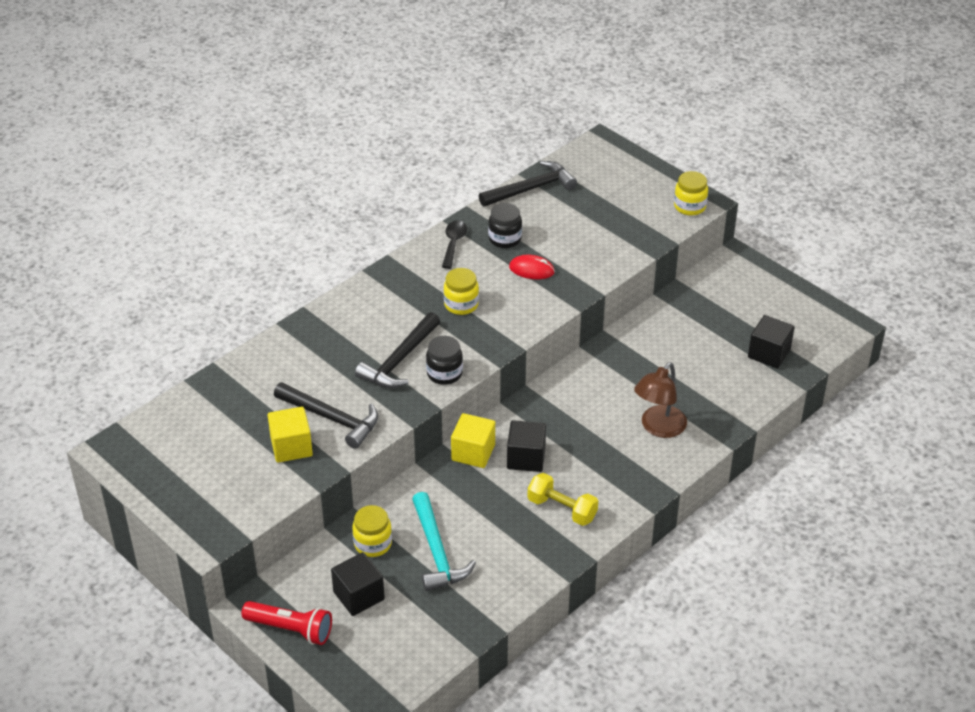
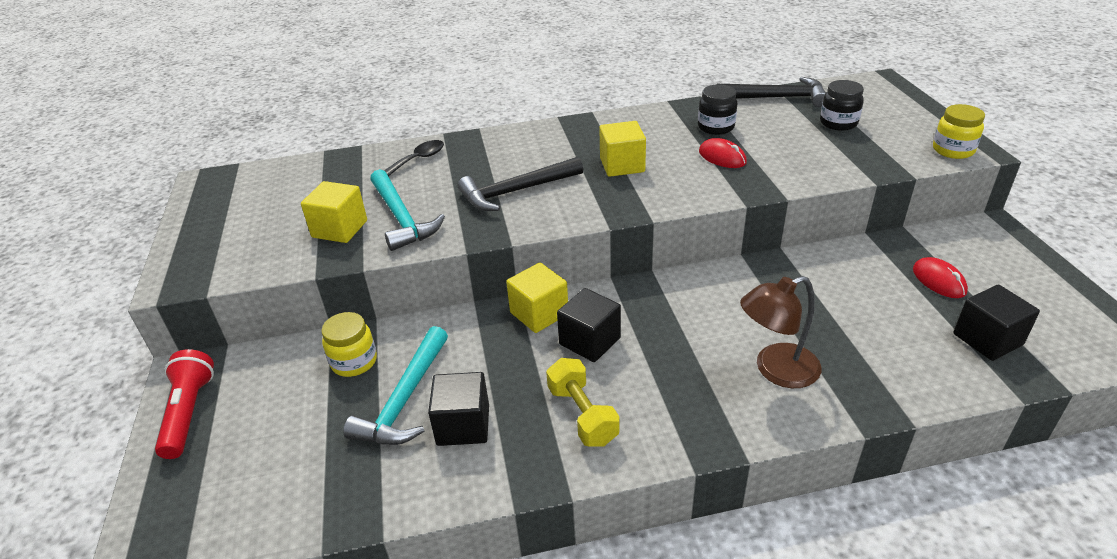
camera: 35 degrees right, 5 degrees down
(290, 629) = (189, 413): red flashlight -> red flashlight turned 150 degrees counterclockwise
(332, 418) = (402, 218): black hammer -> turquoise hammer
(359, 596) = (284, 410): black cube -> black cube (463, 425)
(444, 373) = (547, 216): black jar -> black jar (838, 123)
(454, 243) = (661, 118): black spoon -> black spoon (417, 160)
(461, 305) = (622, 165): yellow jar -> yellow cube
(721, 318) = (939, 280): none -> red mouse

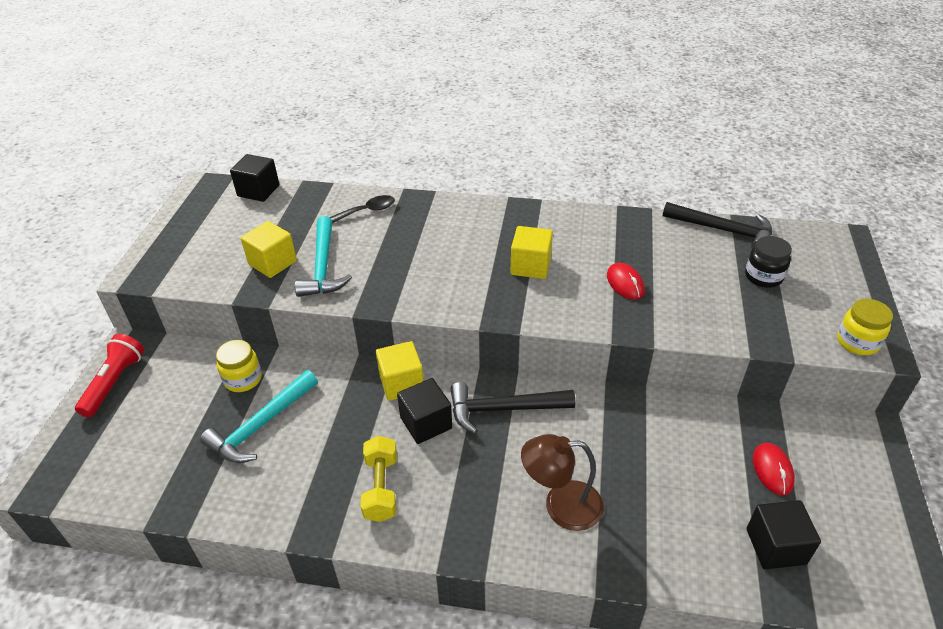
camera: 20 degrees right, 5 degrees up
(463, 425) = (289, 463): black cube -> black cube (258, 191)
(516, 191) = (426, 267): black hammer -> black hammer (503, 409)
(716, 127) = (641, 248): black jar -> none

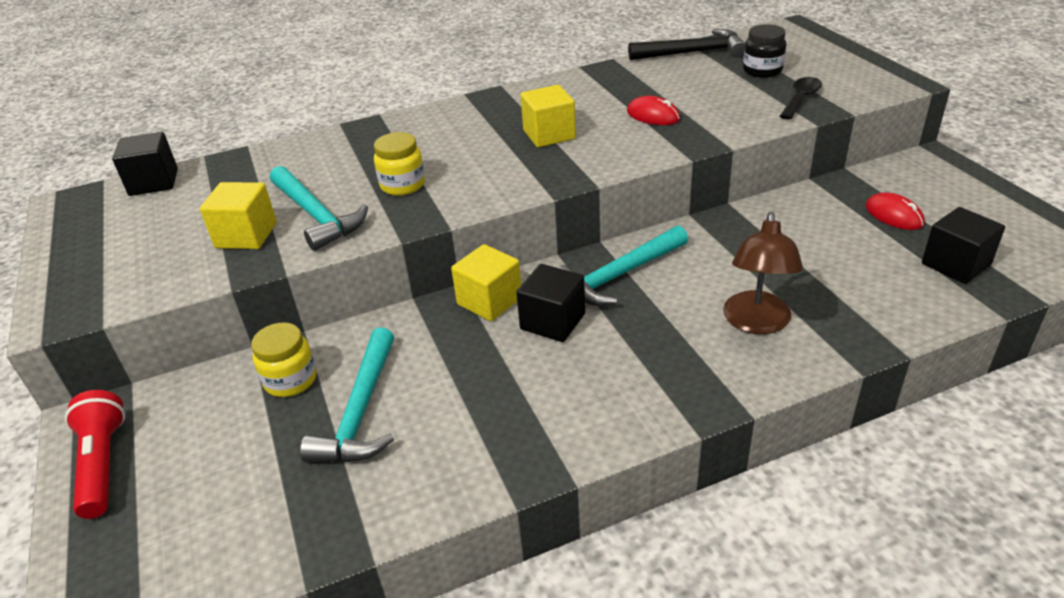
camera: 30 degrees left, 5 degrees down
(367, 211) = (318, 154): black spoon -> black spoon (801, 99)
(381, 488) = (565, 397): yellow dumbbell -> none
(503, 409) = (619, 276): black hammer -> turquoise hammer
(561, 506) = (756, 323): brown lamp -> brown lamp turned 45 degrees counterclockwise
(857, 342) = (882, 85): yellow jar -> yellow jar (402, 185)

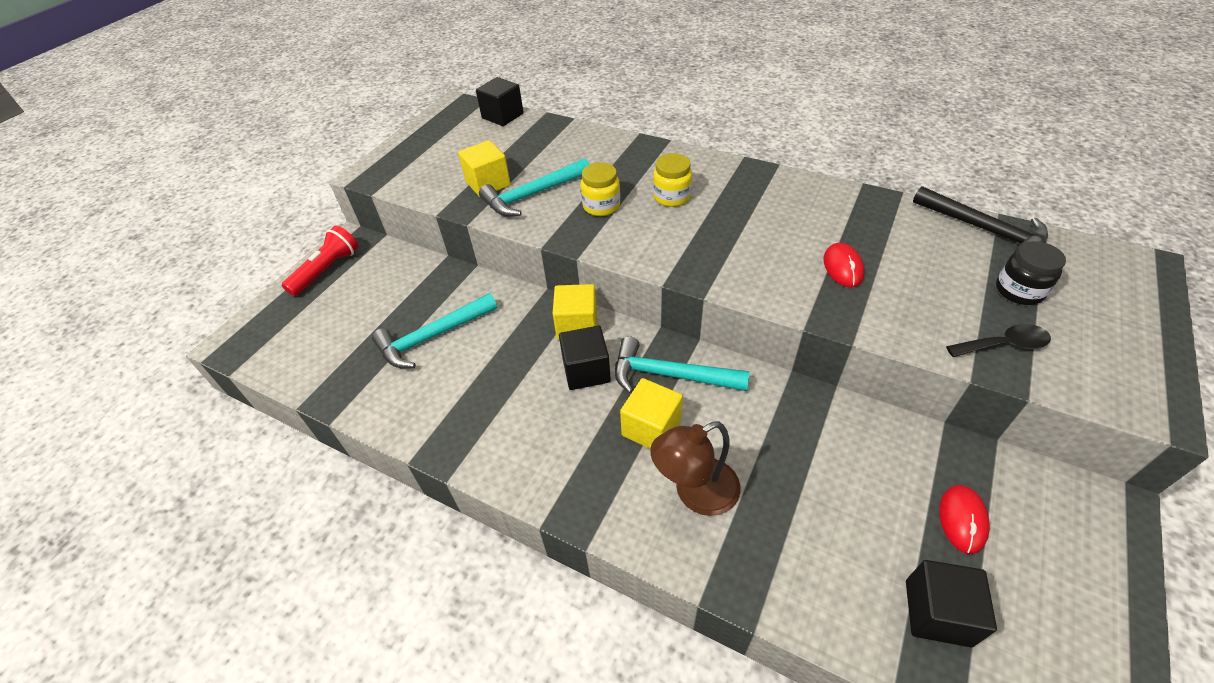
camera: 50 degrees right, 10 degrees up
(290, 380) = (434, 290): yellow jar -> yellow jar (671, 197)
(317, 215) = (533, 195): turquoise hammer -> turquoise hammer turned 45 degrees clockwise
(549, 135) = (742, 230): yellow cube -> yellow cube (651, 428)

